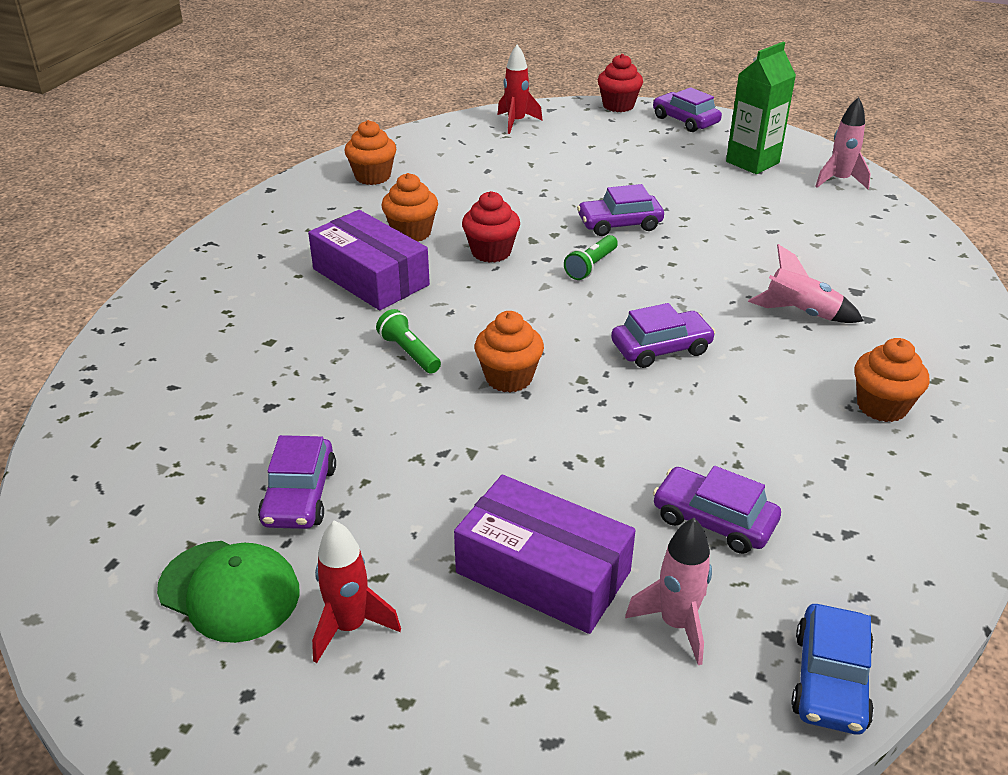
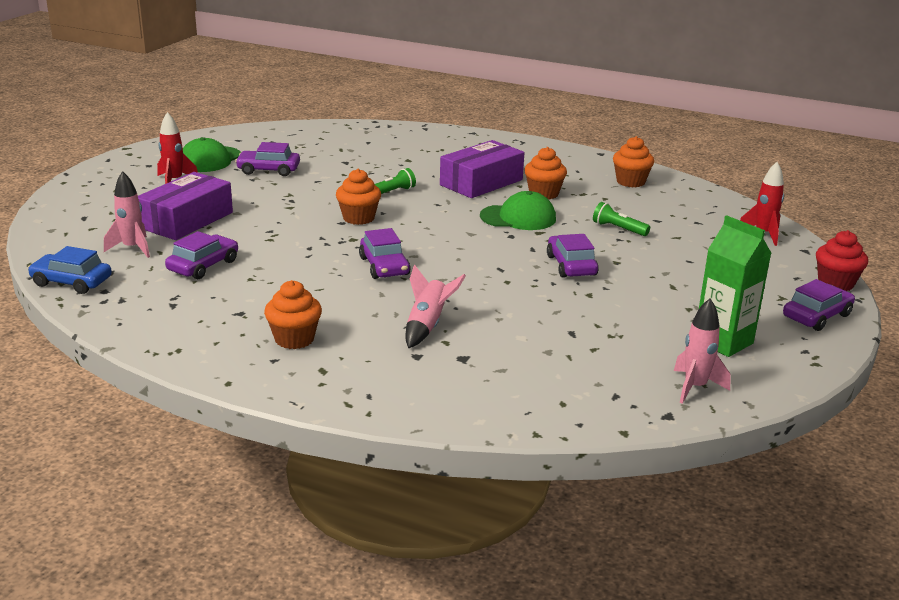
camera: 90 degrees right, 10 degrees down
(491, 252) = (518, 217): red cupcake -> green cap
(591, 266) = (500, 250): green flashlight -> green flashlight (618, 229)

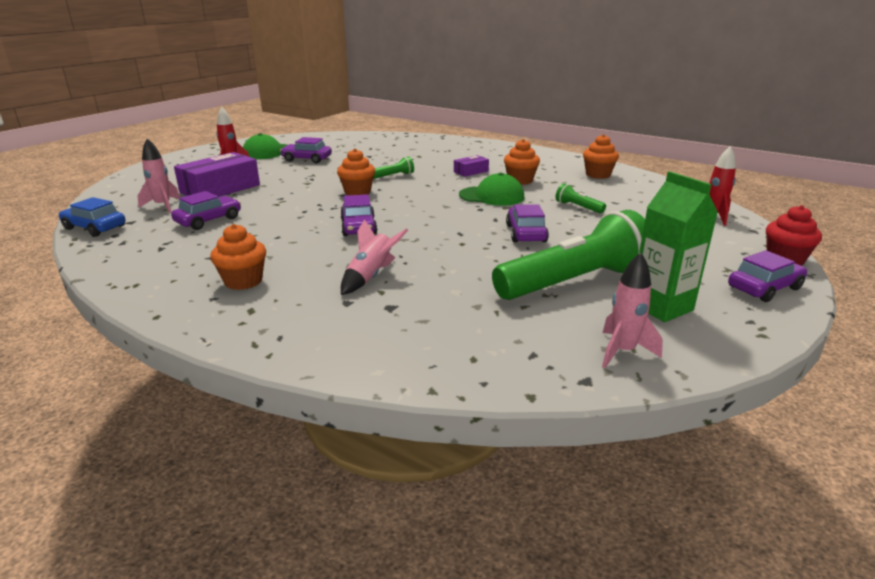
camera: 10 degrees right, 0 degrees up
(481, 182) = (471, 171): purple box -> purple box, size x0.50
(635, 321) = (573, 282): none -> green flashlight

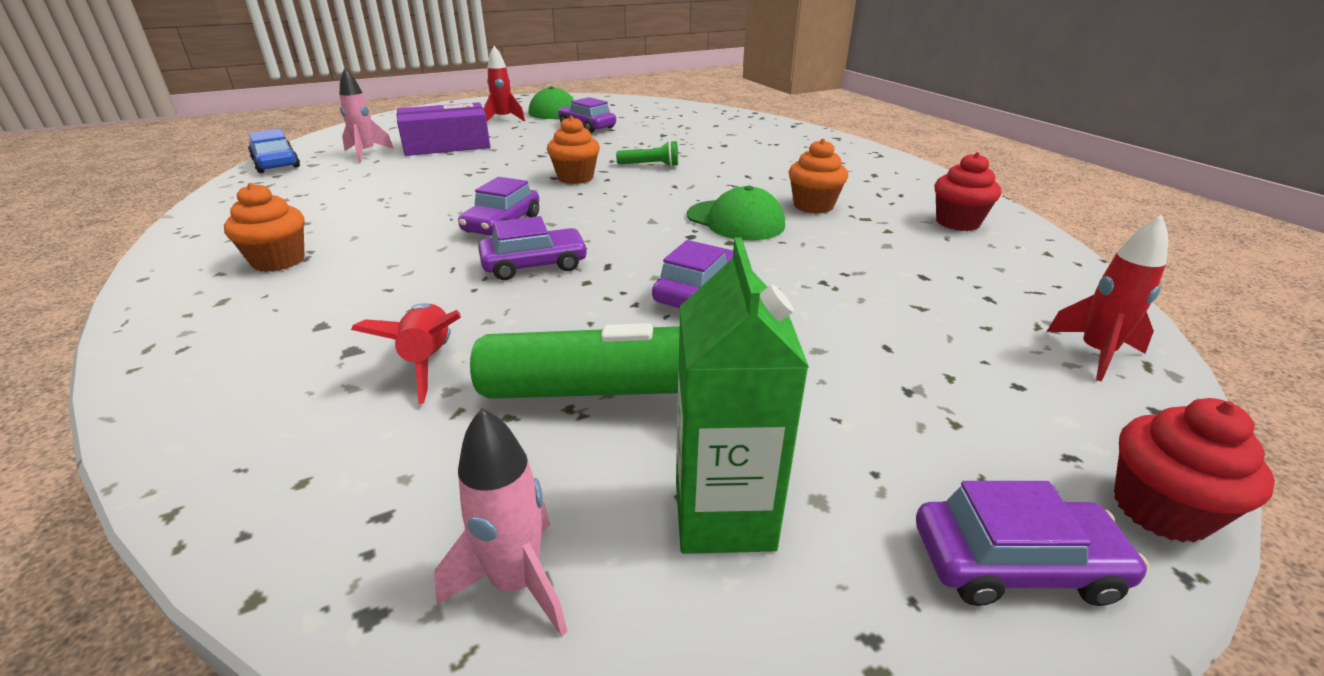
camera: 30 degrees right, 5 degrees up
(208, 220) = (375, 178): purple car -> purple car (534, 265)
(371, 276) = (404, 297): pink rocket -> none
(443, 298) = (429, 361): none -> red rocket
(471, 171) = (760, 179): purple box -> none
(578, 207) = (844, 269): green flashlight -> none
(598, 175) = (957, 222): orange cupcake -> red cupcake

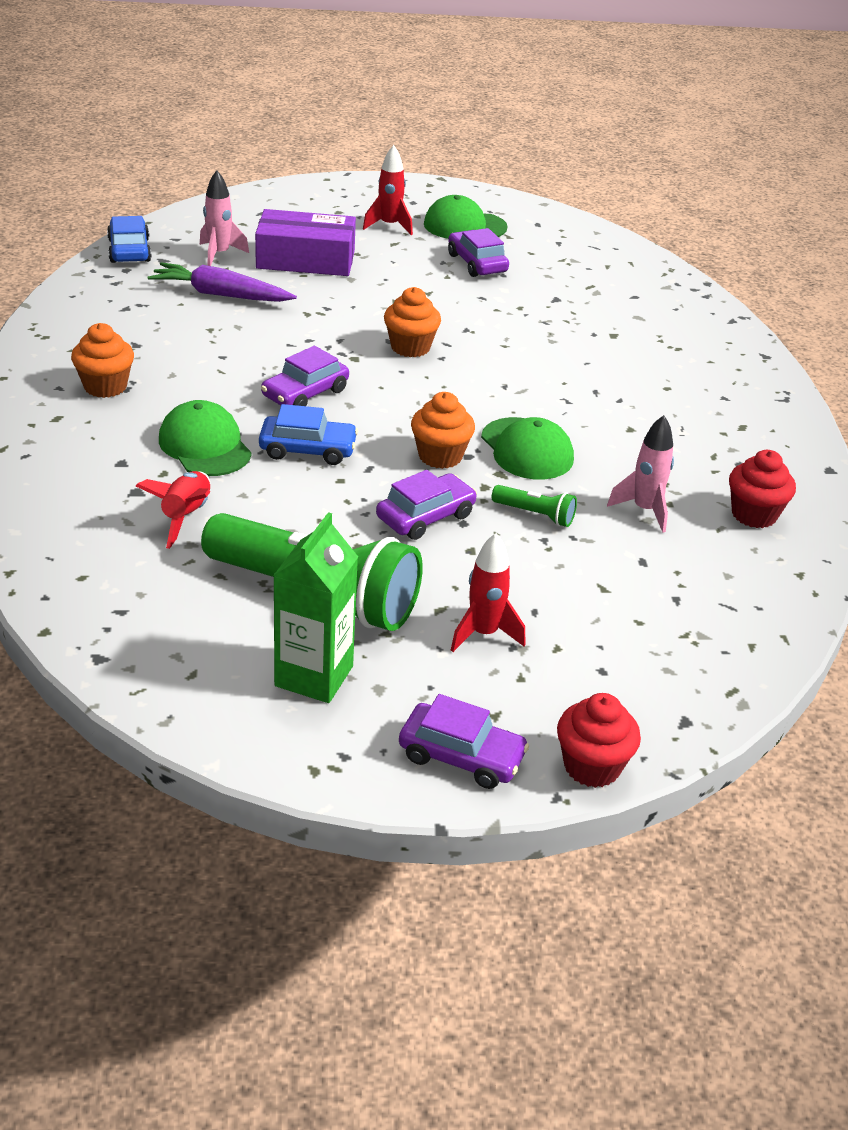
camera: 20 degrees right, 5 degrees up
(379, 176) = (220, 294): none -> purple carrot
(418, 286) = (205, 446): none -> green cap
(516, 583) = (177, 669): pink rocket -> pink rocket (644, 510)
(534, 265) = (308, 450): purple car -> blue car
(650, 165) = (502, 348): green flashlight -> green flashlight (535, 514)
(813, 206) = (624, 452): orange cupcake -> orange cupcake (440, 456)
(1095, 353) = (701, 669): red rocket -> red rocket (484, 634)

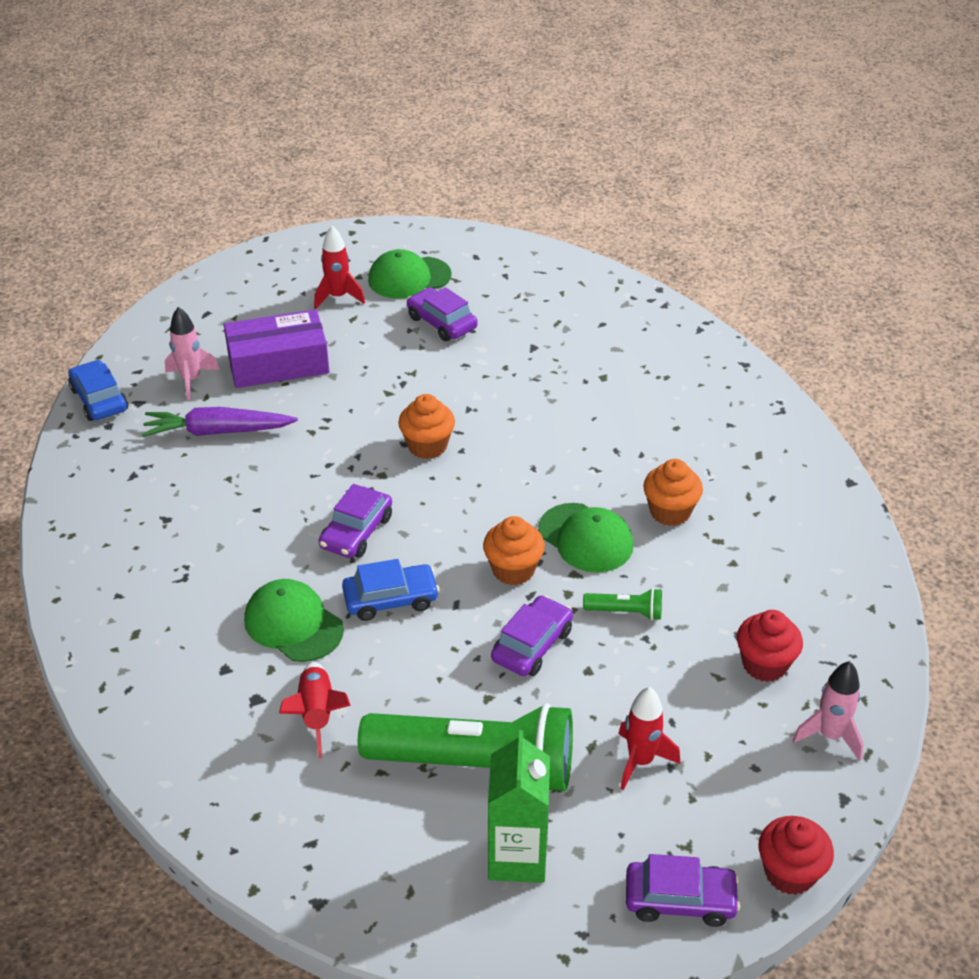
camera: 15 degrees left, 5 degrees up
(105, 386) = (163, 580): orange cupcake -> orange cupcake (670, 512)
(644, 510) = (716, 577): pink rocket -> pink rocket (830, 735)
(754, 514) = (808, 553): red cupcake -> red cupcake (764, 664)

